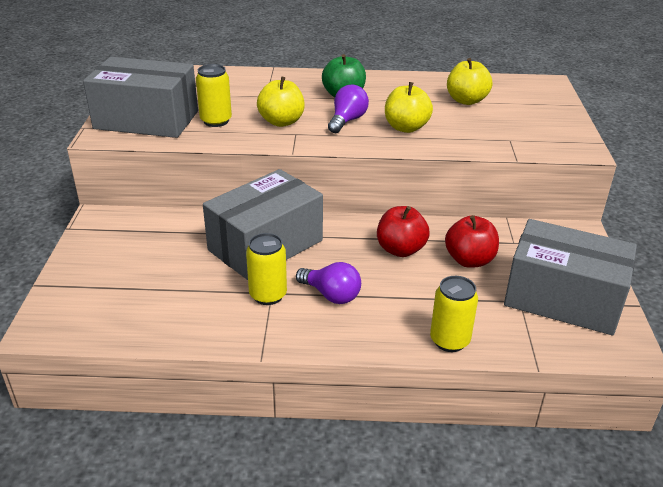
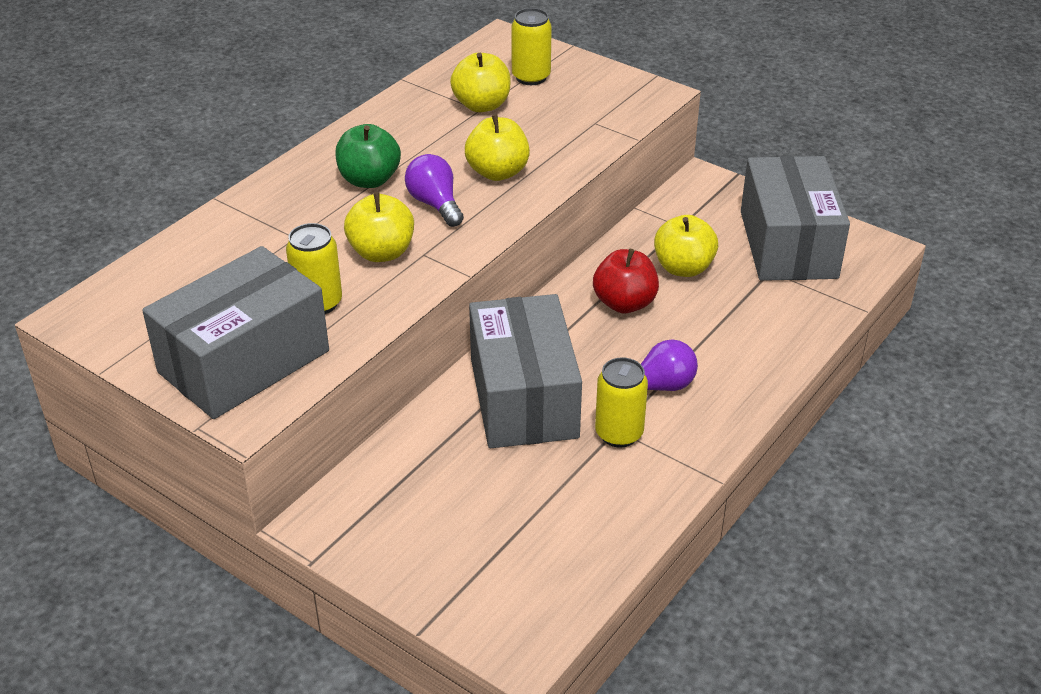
camera: 55 degrees left, 5 degrees up
(449, 340) = (790, 342): yellow can -> yellow can (531, 77)
(469, 260) = (683, 268): red apple -> yellow apple
(563, 299) = (788, 244): grey box -> grey box turned 60 degrees counterclockwise

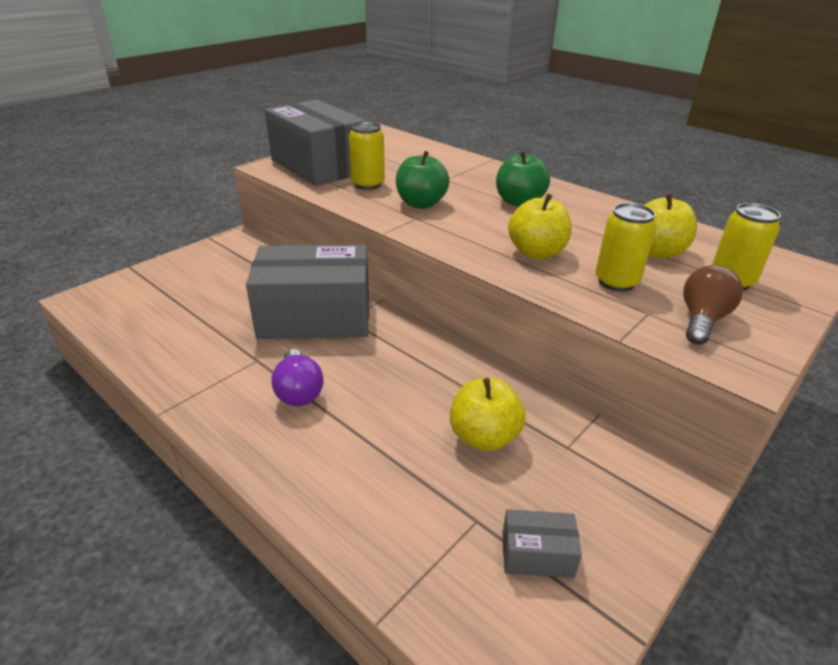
camera: 95 degrees right, 5 degrees down
(381, 252) = (421, 204): yellow apple -> green apple
(435, 204) = (484, 224): purple light bulb -> none
(598, 100) = (702, 320): none -> brown light bulb
(619, 433) = (251, 360): yellow can -> yellow can (616, 282)
(624, 303) = (426, 384): red apple -> none
(788, 244) = (537, 554): grey box -> grey box, size x0.41

